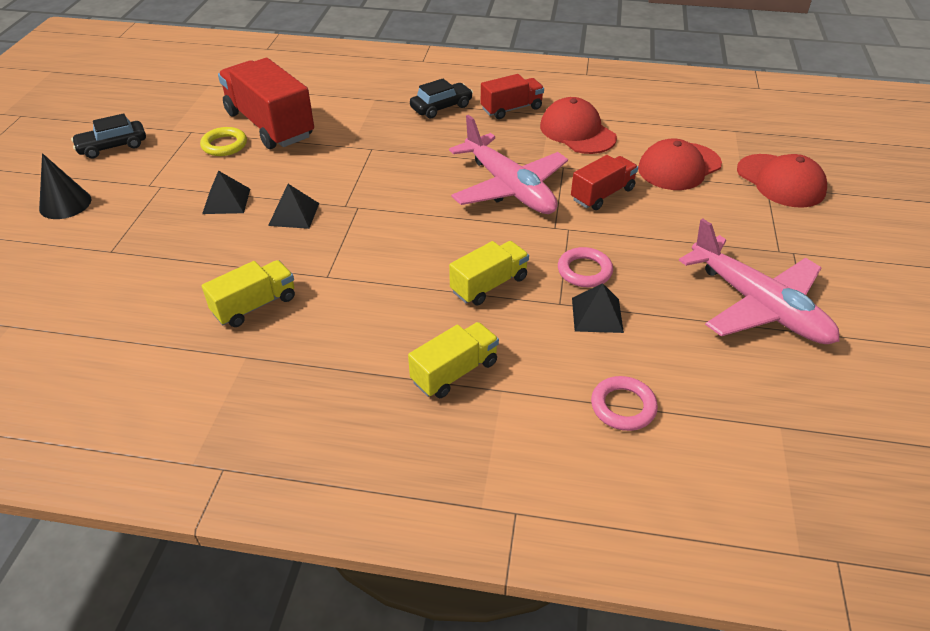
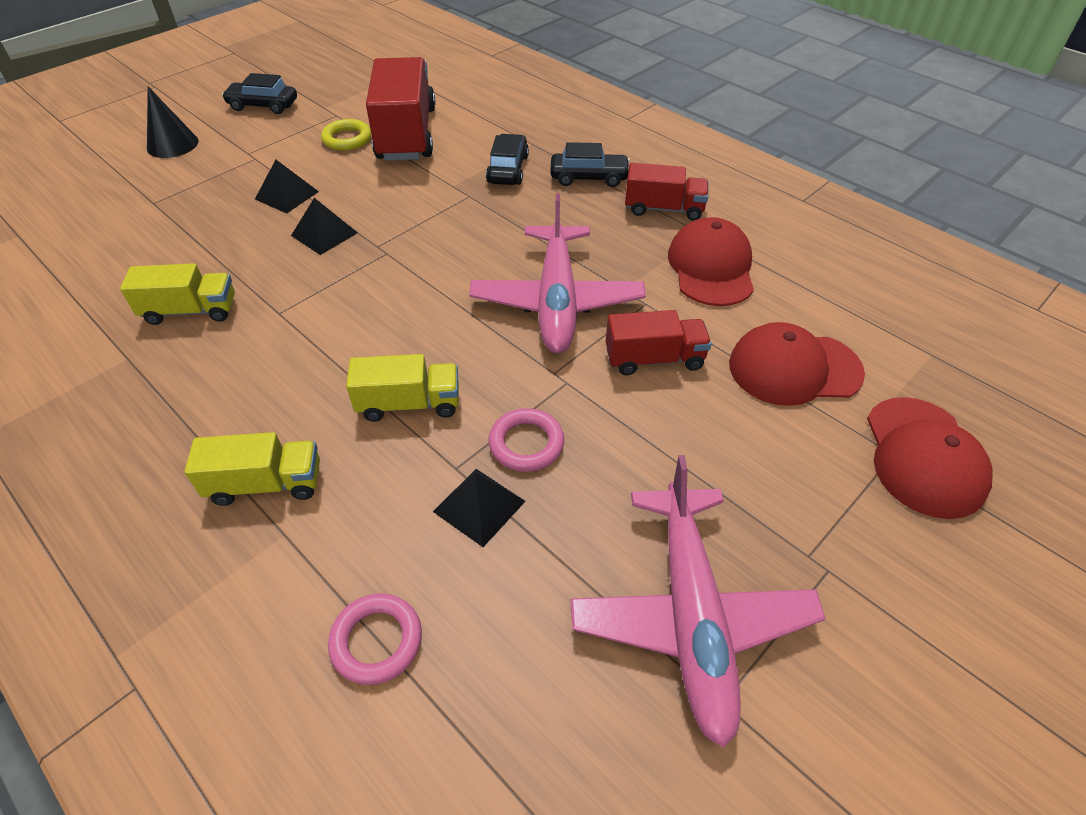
camera: 35 degrees right, 5 degrees up
(378, 122) = (508, 169): none -> black car

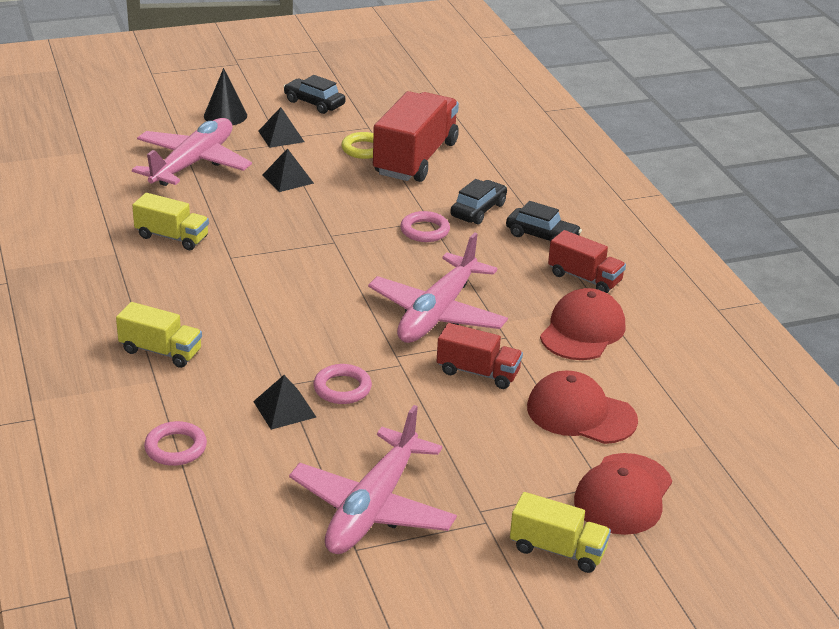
camera: 25 degrees right, 15 degrees down
(165, 210) = (192, 163): none -> pink plane
(324, 234) = (297, 215): black pyramid -> black pyramid (281, 136)
(409, 404) = (281, 340): yellow truck -> yellow truck (557, 550)
(472, 208) = (424, 230): none -> pink ring

